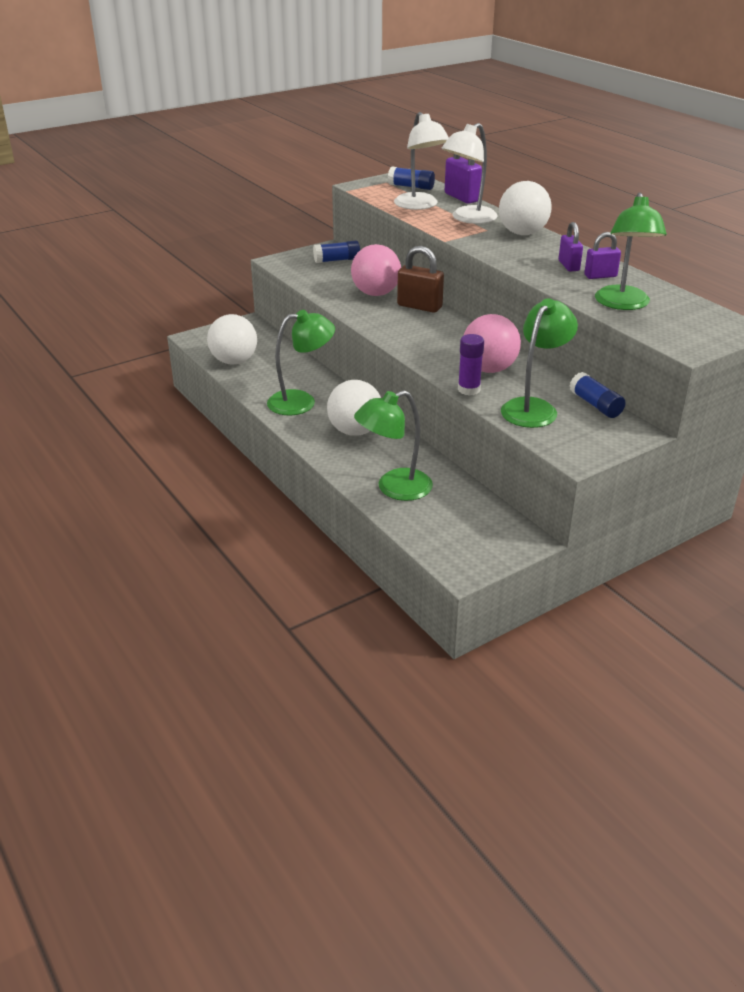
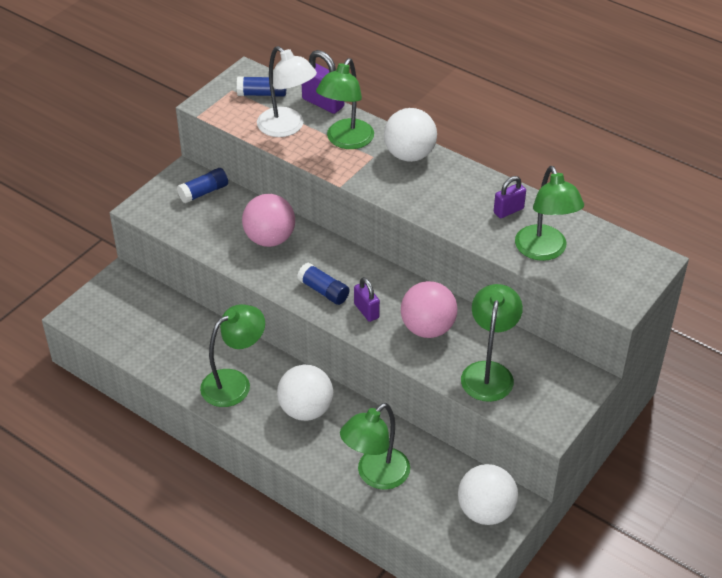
camera: 20 degrees left, 10 degrees up
(234, 361) = (136, 341): white ball -> white ball (485, 511)
(419, 306) = (322, 249): brown padlock -> none
(468, 218) = (346, 141): white lamp -> green lamp
(469, 389) = (421, 363): purple glue stick -> none
(568, 266) = (474, 201): purple padlock -> purple padlock (366, 311)
(595, 405) = (540, 353): blue glue stick -> blue glue stick (323, 291)

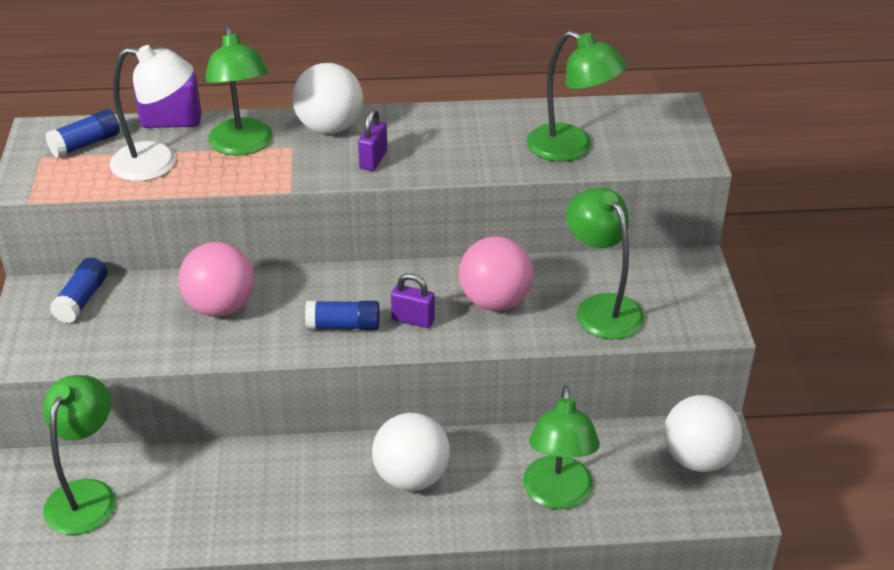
camera: 40 degrees left, 5 degrees down
(234, 383) = (299, 499): green lamp -> green lamp (86, 494)
(508, 210) = (493, 130): purple padlock -> purple padlock (373, 160)

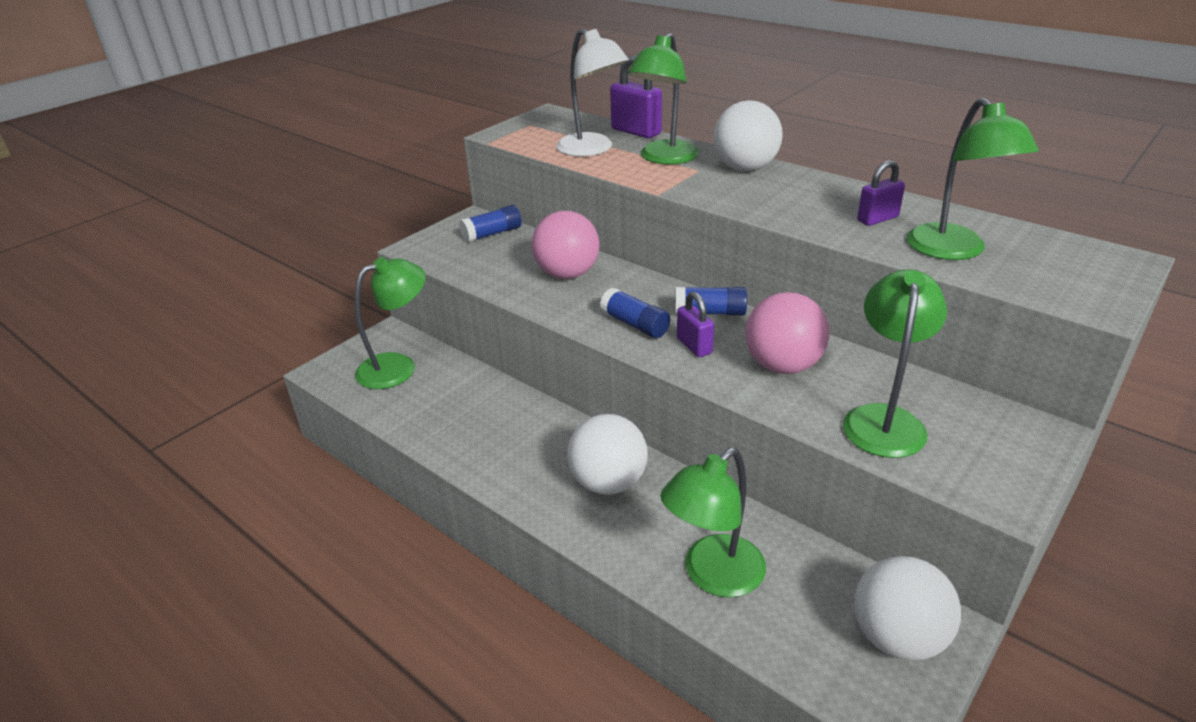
camera: 45 degrees right, 5 degrees down
(85, 144) = (565, 126): blue glue stick -> blue glue stick (710, 312)
(373, 160) = (751, 197): purple padlock -> purple padlock (877, 219)

